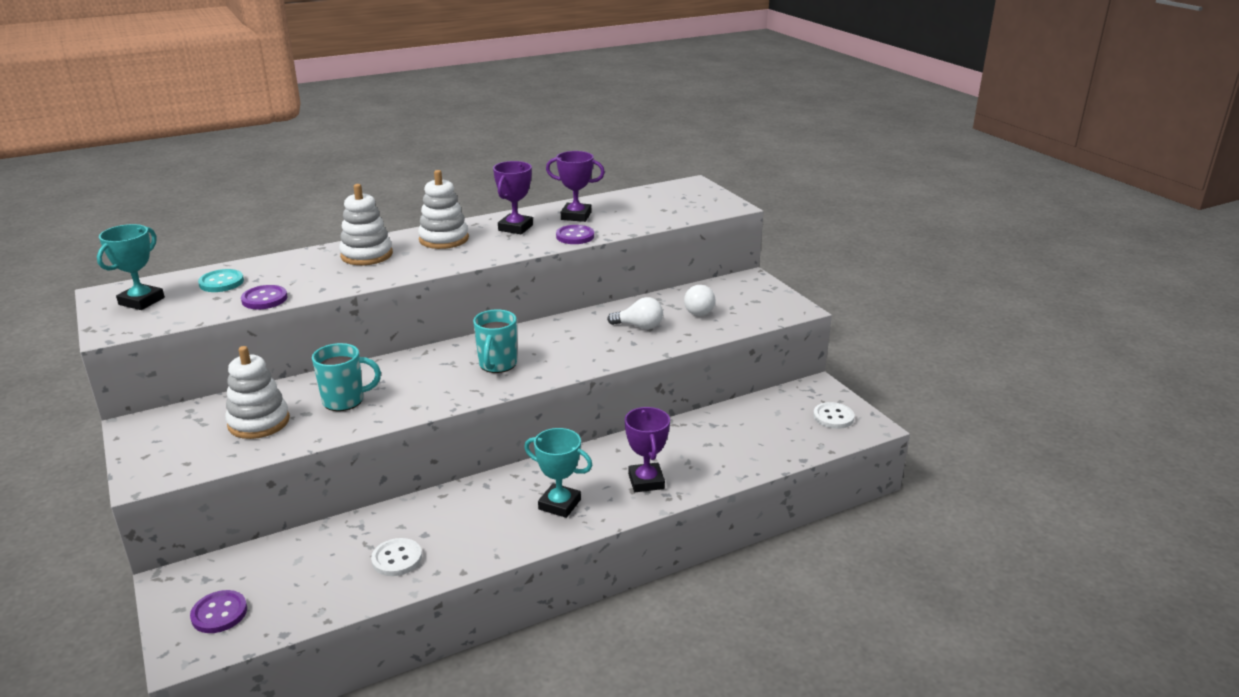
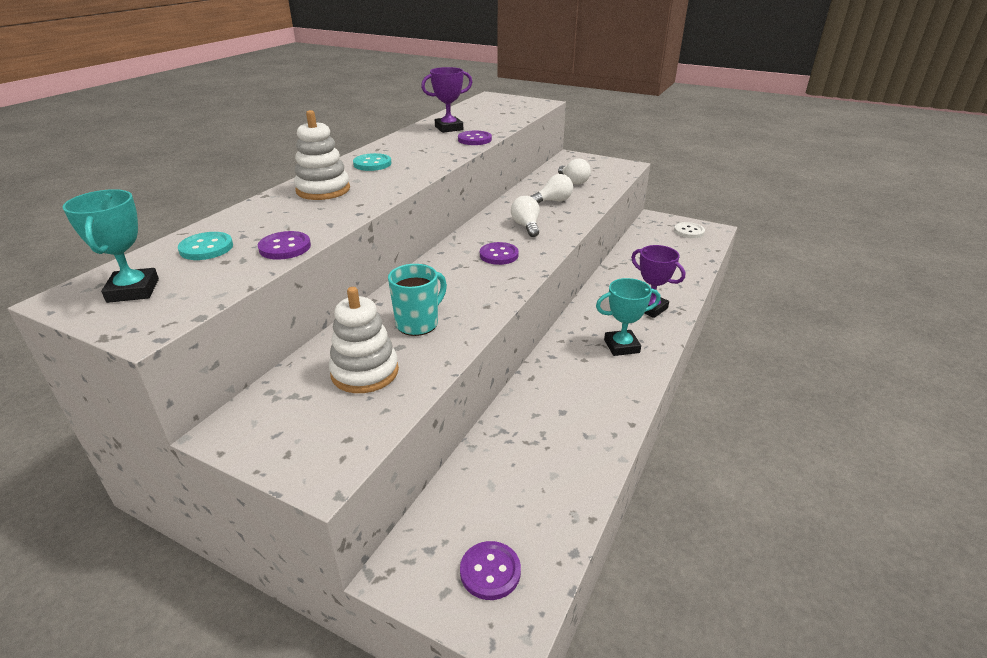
camera: 35 degrees left, 5 degrees up
(397, 559) = (570, 440): white button -> none
(444, 239) = (372, 164): white stacking toy -> turquoise button
(497, 365) = (499, 255): turquoise mug -> purple button
(515, 228) = (417, 144): purple trophy -> none
(568, 345) = (526, 226): none -> white light bulb

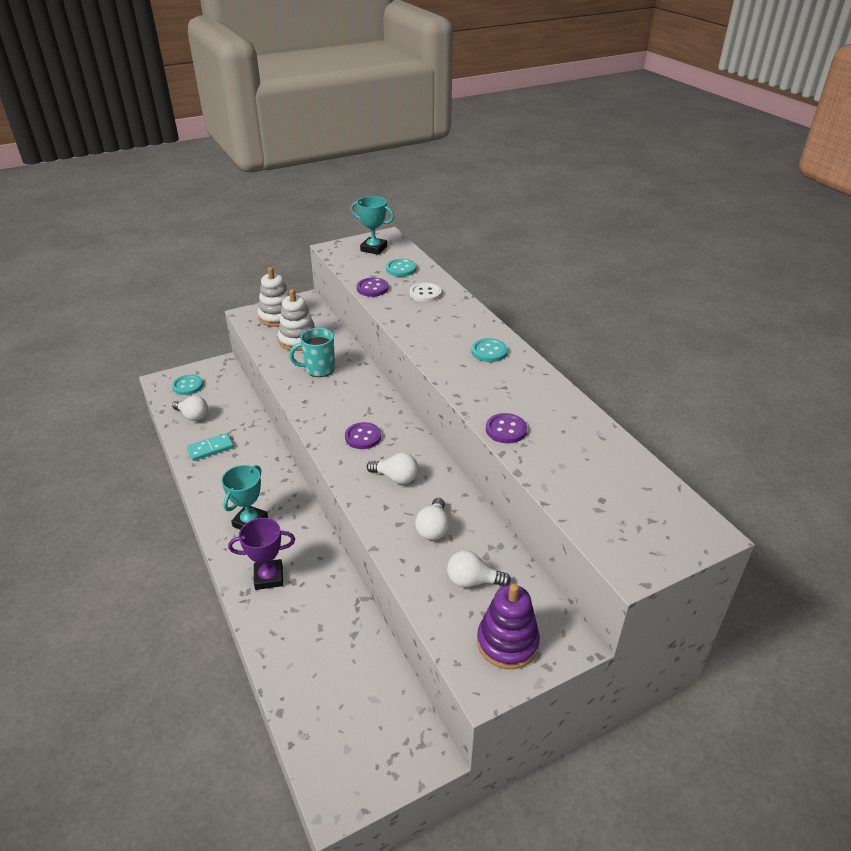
camera: 125 degrees right, 5 degrees up
(323, 190) = (451, 318): white stacking toy -> white stacking toy (277, 317)
(418, 323) = (319, 369): turquoise mug -> turquoise mug turned 90 degrees clockwise
(449, 128) = (563, 429): purple trophy -> none
(490, 571) = (188, 386): purple button -> turquoise button
(545, 503) = (193, 416): none -> white light bulb
(577, 438) = (210, 448): none -> turquoise domino
(596, 166) = (507, 642): none -> purple stacking toy
(689, 231) = (358, 759): white button -> white button (425, 293)

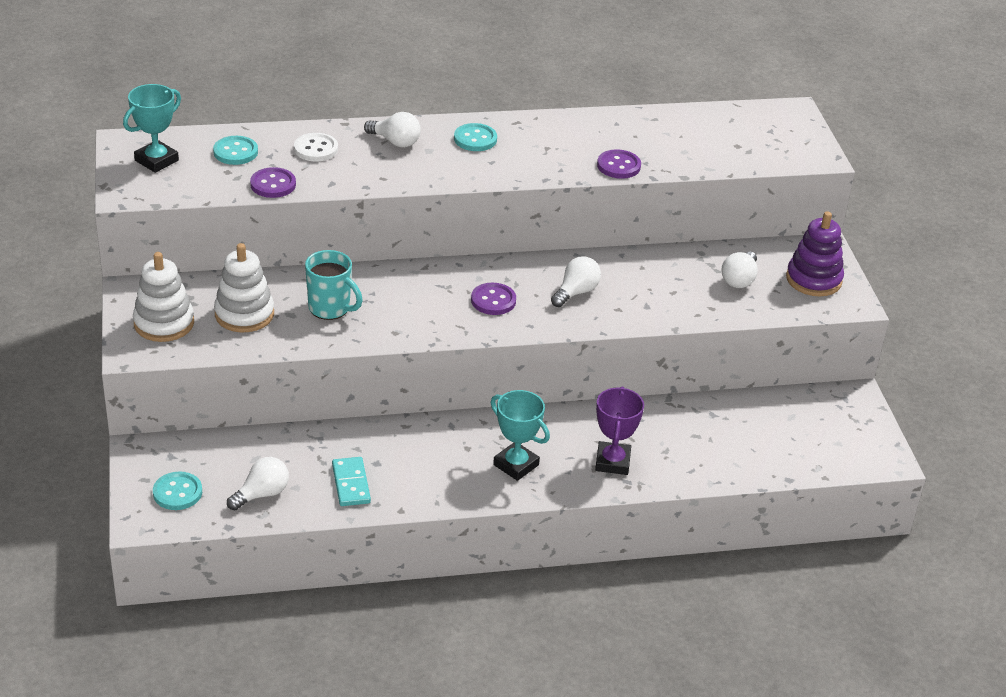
camera: 75 degrees left, 0 degrees up
(319, 369) = (330, 308): turquoise mug -> turquoise mug turned 60 degrees counterclockwise
(433, 528) = (663, 286): white light bulb -> white light bulb (395, 142)

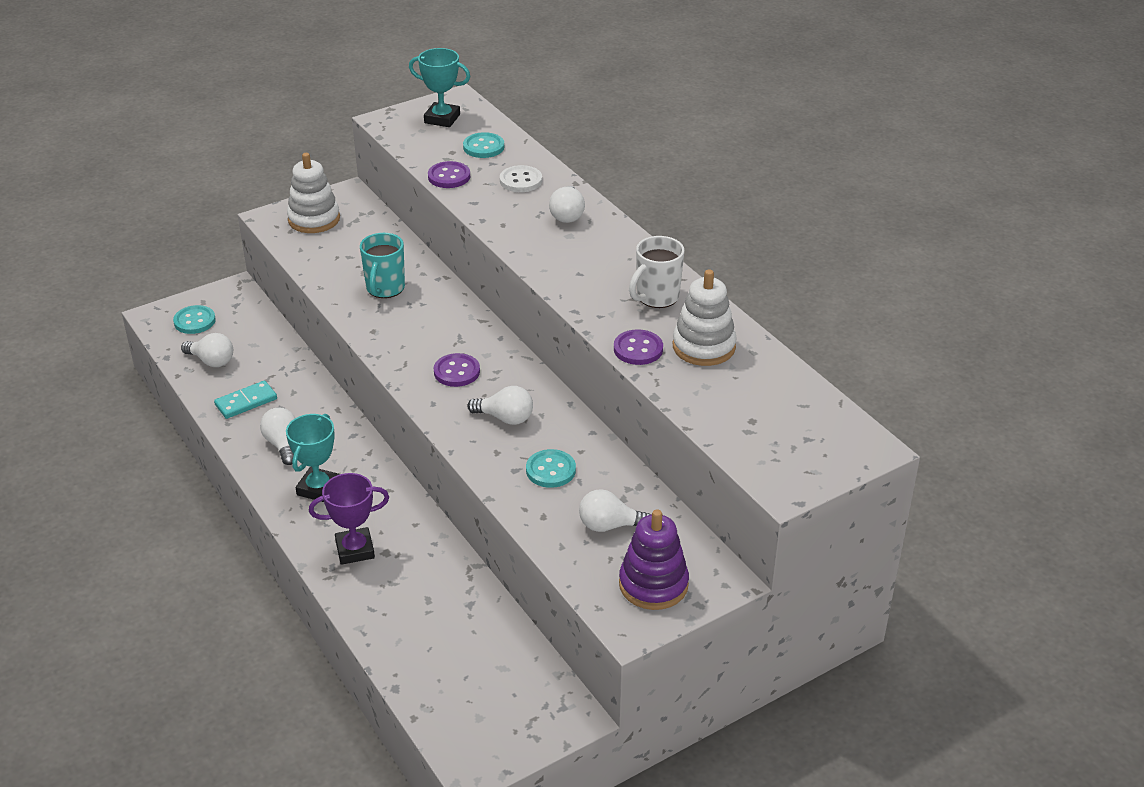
camera: 70 degrees right, 0 degrees up
(244, 314) = (349, 250): white stacking toy -> white stacking toy (703, 347)
(436, 473) = (282, 444): none -> white light bulb
(475, 139) = (611, 255): turquoise button -> turquoise button (550, 470)
(553, 137) = (656, 297): none -> white mug

